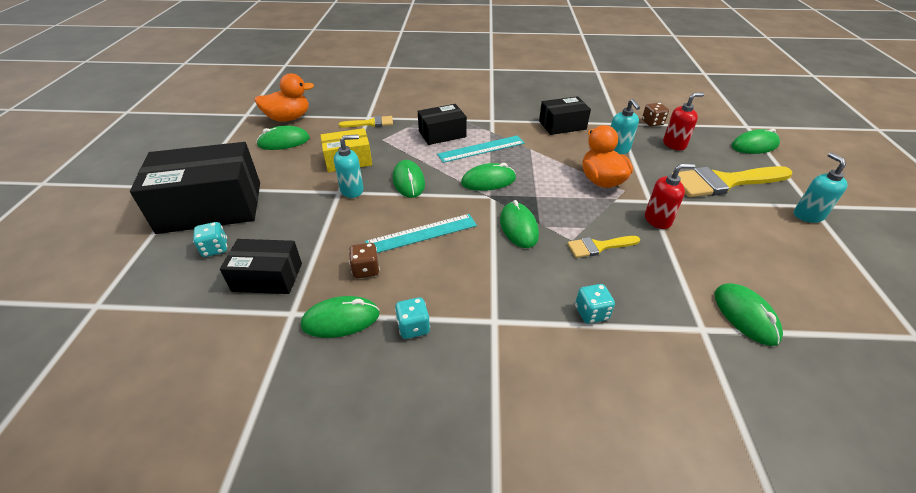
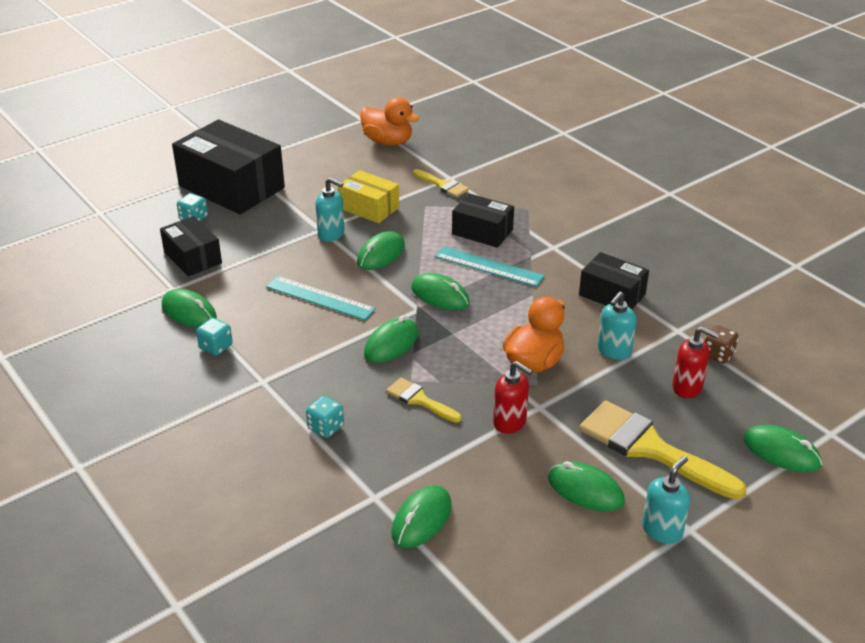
camera: 50 degrees right, 5 degrees down
(284, 142) = (351, 162): green mouse -> green mouse (585, 490)
(366, 270) = (248, 294): brown dice -> none

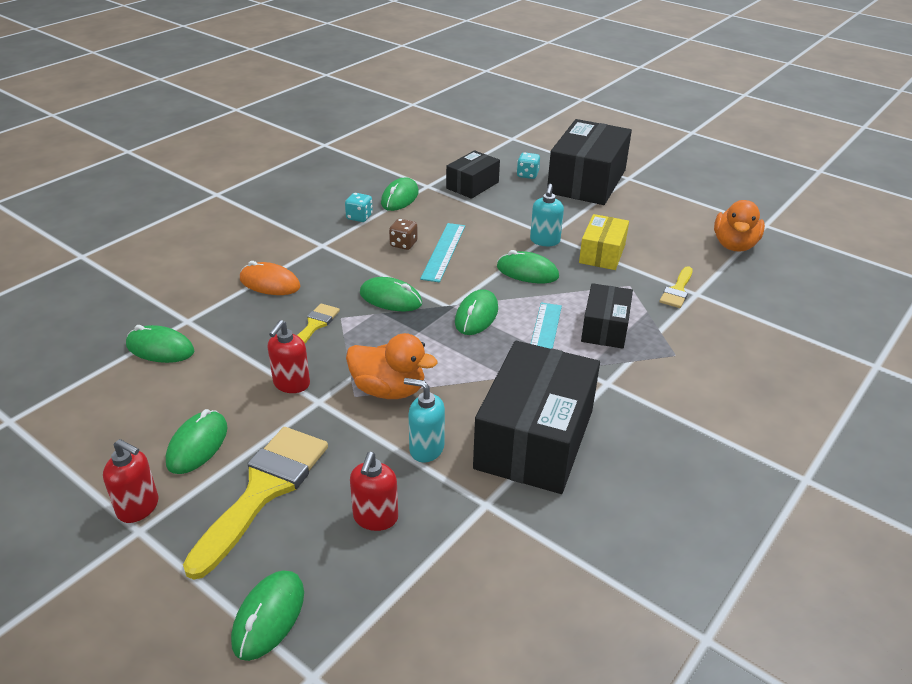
camera: 75 degrees right, 0 degrees up
(326, 427) = (270, 283): turquoise dice -> orange mouse
(612, 295) = (534, 439): black box -> black box, size x1.82
(662, 530) = (138, 507): turquoise soap dispenser -> red soap dispenser
(718, 355) = (448, 546): brown dice -> brown dice (403, 244)

